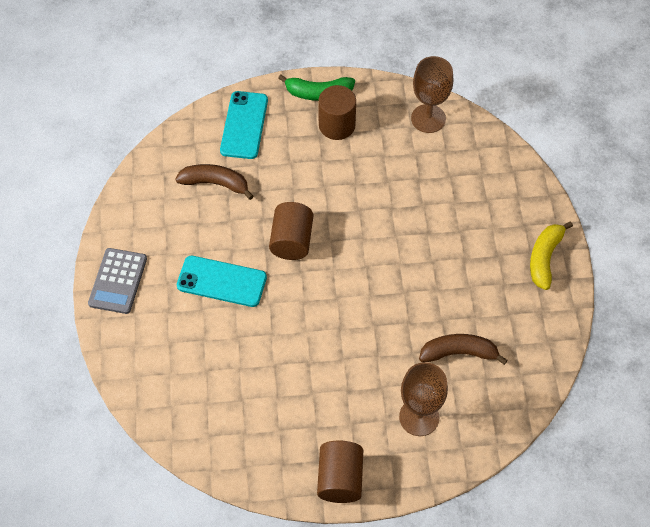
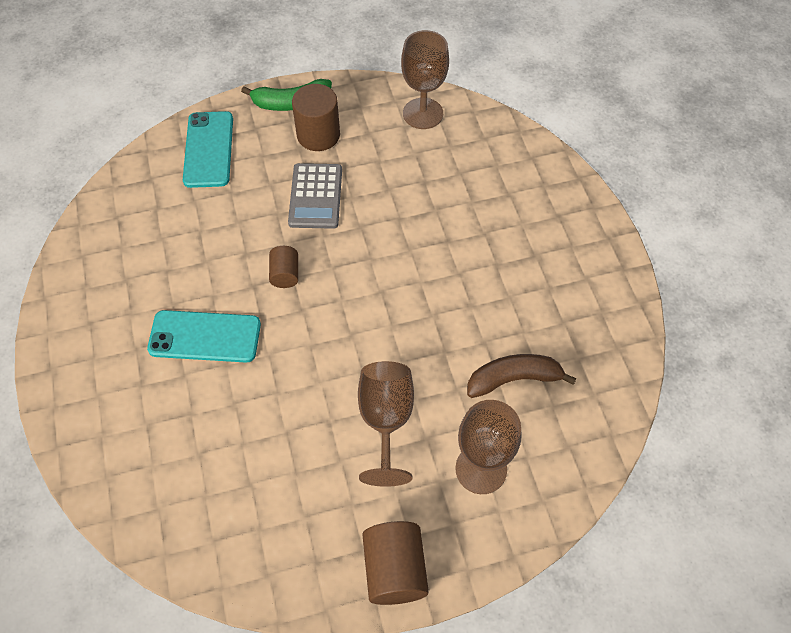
camera: 10 degrees left, 0 degrees up
(118, 281) = (71, 356): grey calculator -> grey calculator (315, 196)
(215, 183) = (182, 220): brown banana -> none
(291, 241) = (285, 274): brown cylinder -> brown cylinder, size x0.59
(352, 369) = (386, 421): none -> brown goblet
(544, 258) = (590, 250): yellow banana -> none

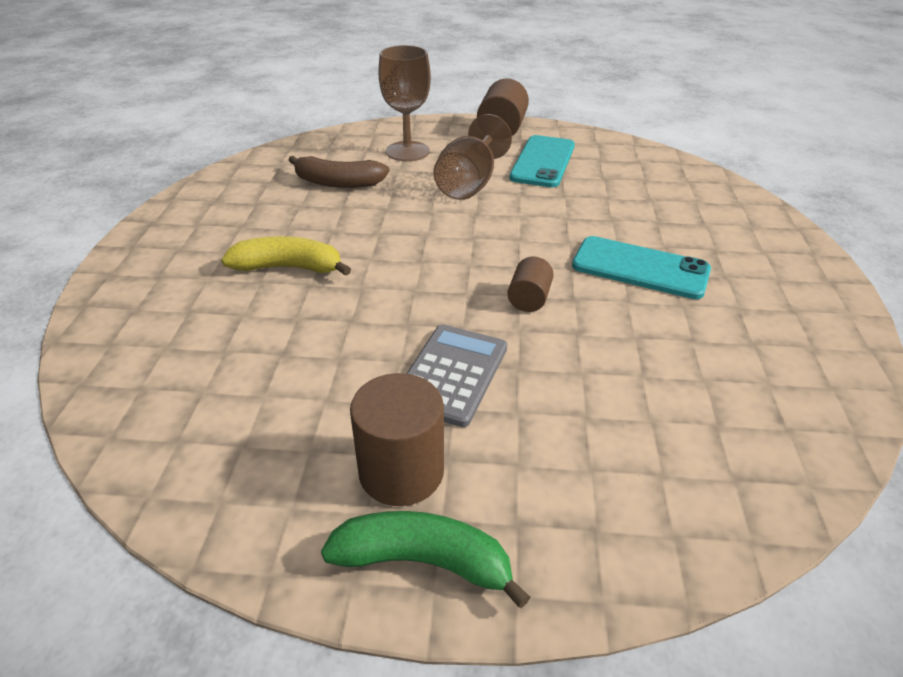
camera: 160 degrees left, 20 degrees down
(208, 149) = (619, 504): turquoise phone -> turquoise phone (543, 162)
(423, 113) = (194, 457): brown goblet -> none
(474, 252) = (289, 268): none -> yellow banana

